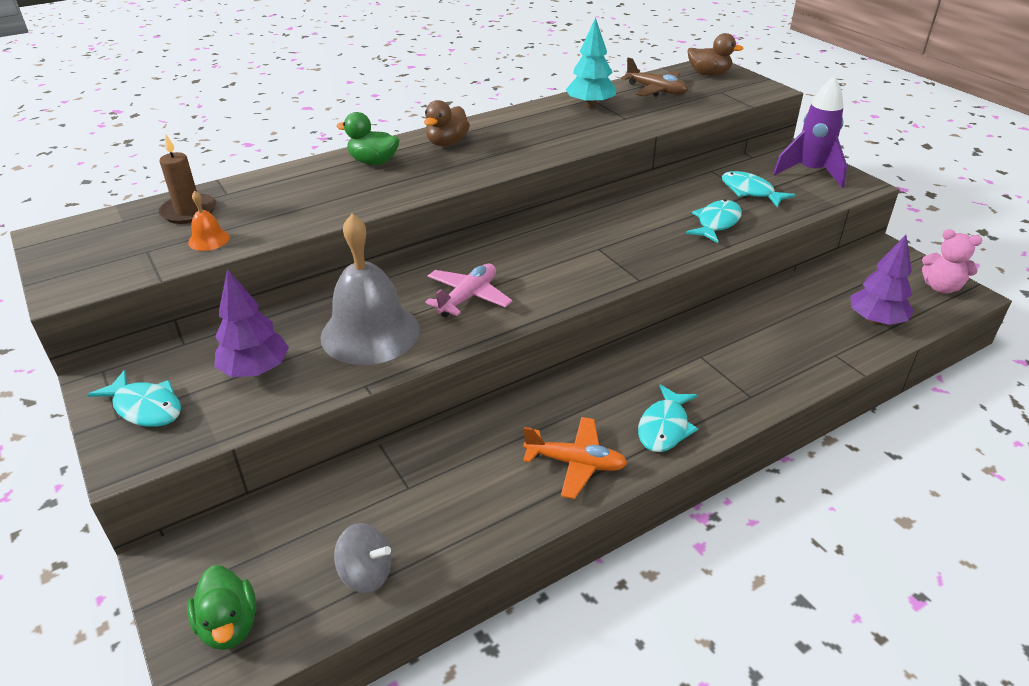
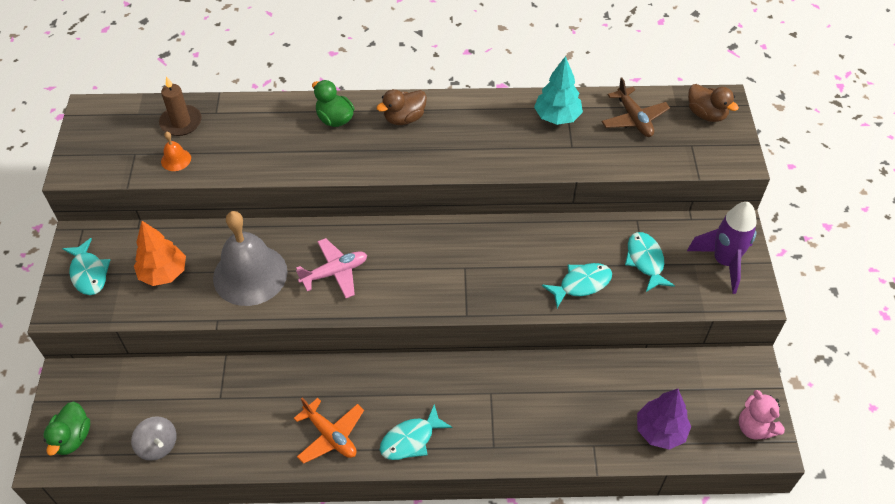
camera: 30 degrees right, 15 degrees up
(255, 370) = (164, 273): purple tree -> orange tree

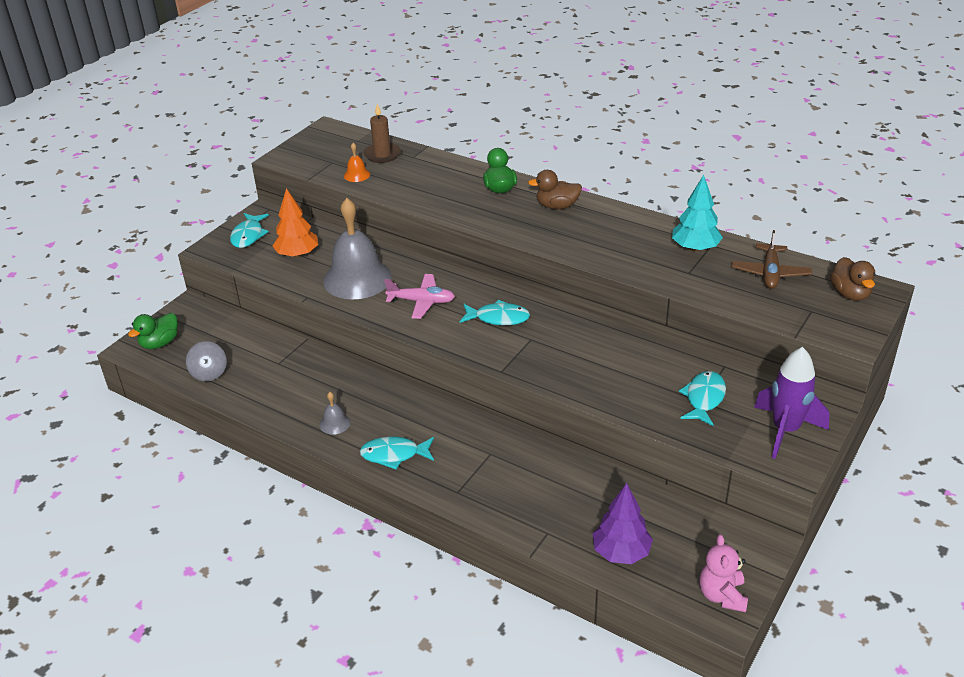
camera: 35 degrees right, 15 degrees down
(330, 436) = (335, 423): orange plane -> grey bell
(581, 284) = (625, 391): turquoise fish -> turquoise fish (498, 318)

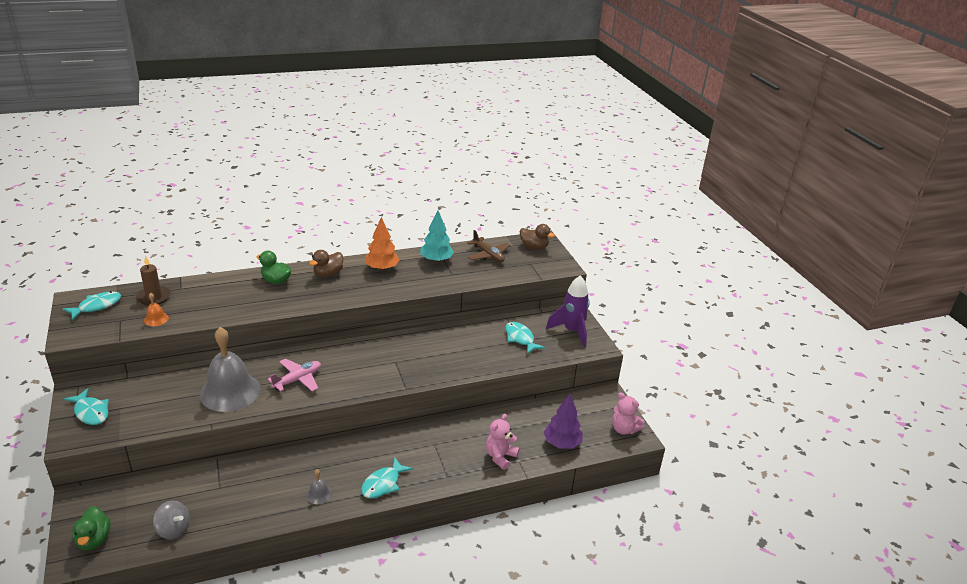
camera: 55 degrees left, 5 degrees down
(297, 254) = (157, 402): orange tree -> orange tree (382, 268)
(498, 318) = (359, 361): turquoise fish -> turquoise fish (97, 306)
(534, 514) = (500, 457): none -> pink teddy bear

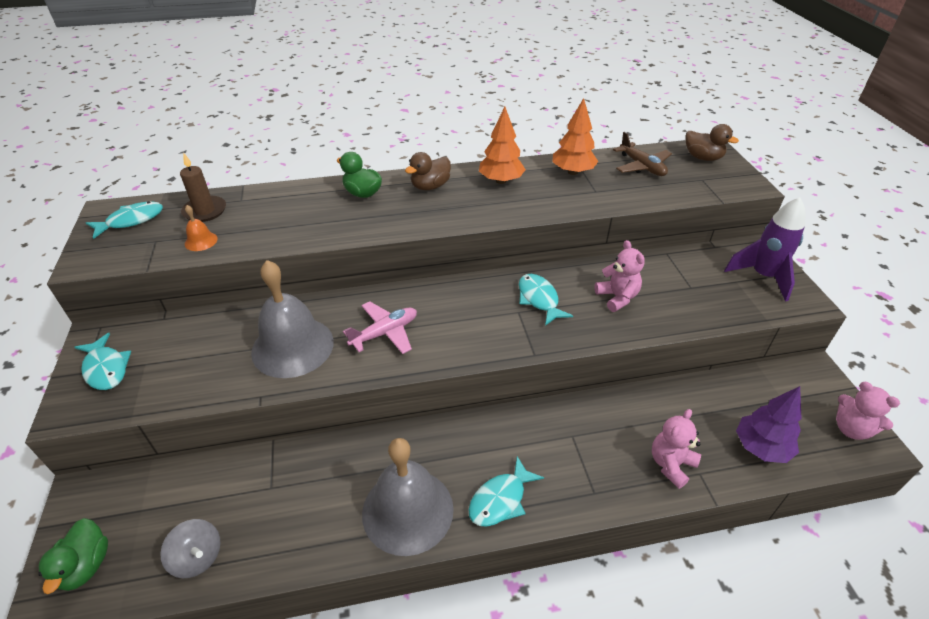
camera: 10 degrees right, 10 degrees up
(319, 494) = (407, 510): grey bell -> grey bell, size x2.42
(436, 260) = (573, 172): turquoise tree -> orange tree
(467, 349) = (617, 297): none -> pink teddy bear
(520, 338) = (691, 284): turquoise fish -> turquoise fish (539, 299)

